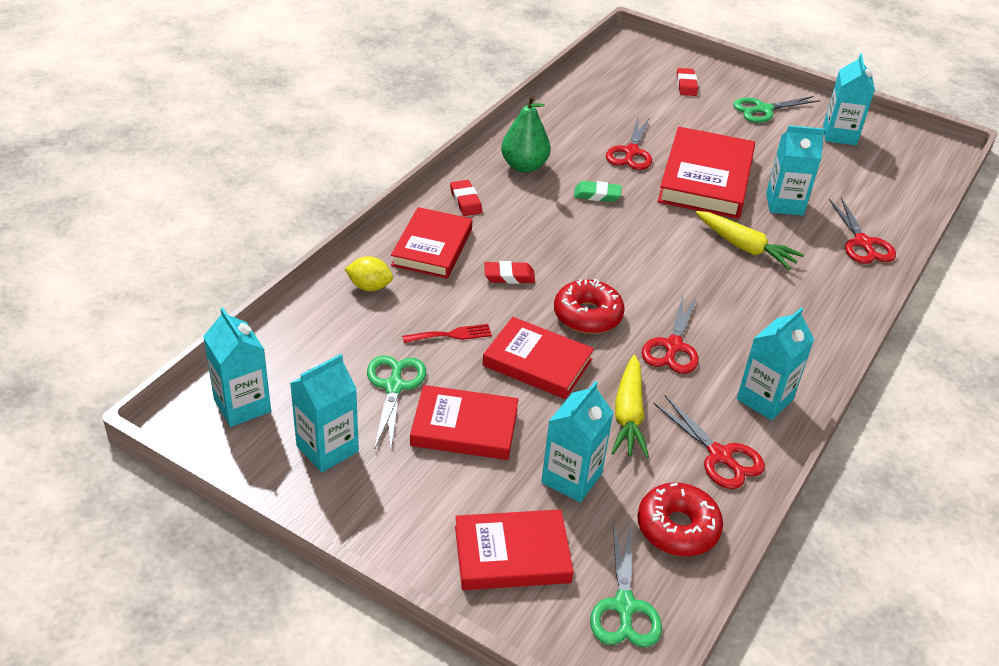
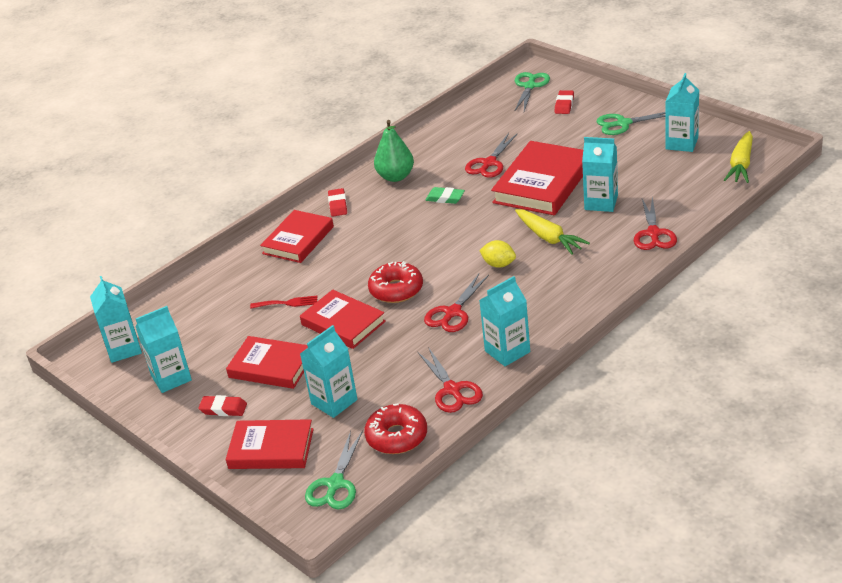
camera: 20 degrees right, 5 degrees down
(369, 287) = (241, 269): yellow lemon -> yellow lemon (498, 264)
(394, 386) = (232, 338): green scissors -> green scissors (530, 86)
(509, 276) = (348, 261): red eraser -> red eraser (223, 409)
(628, 415) = (395, 360): yellow carrot -> yellow carrot (741, 165)

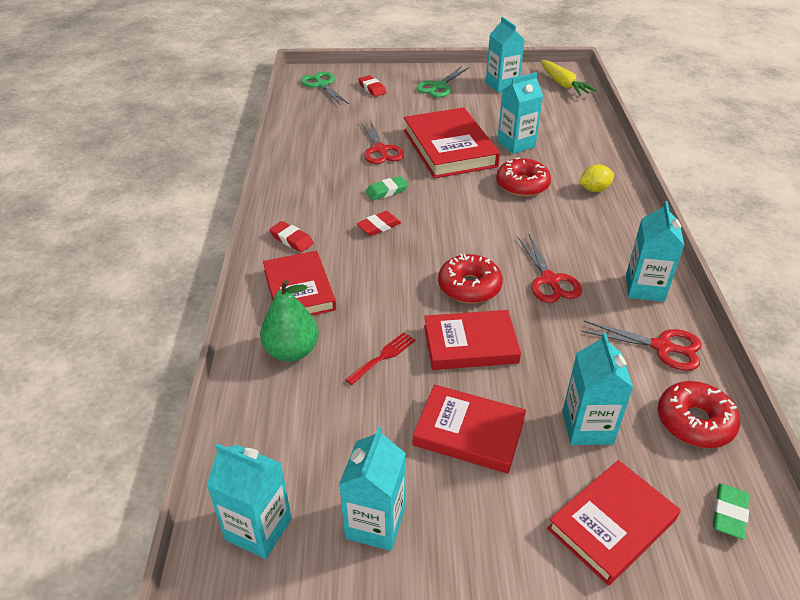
camera: 50 degrees left, 5 degrees up
(223, 409) = (492, 516): red eraser -> red eraser (378, 226)
(271, 366) = (469, 432): red book -> red book turned 45 degrees clockwise
(335, 484) = (729, 513): green scissors -> green eraser
(395, 177) = (312, 192): green pear -> green pear (292, 351)
(498, 264) = (519, 222): yellow lemon -> yellow lemon (594, 189)
(549, 238) = (522, 185): yellow carrot -> red donut
(653, 233) = (588, 149): red scissors -> none

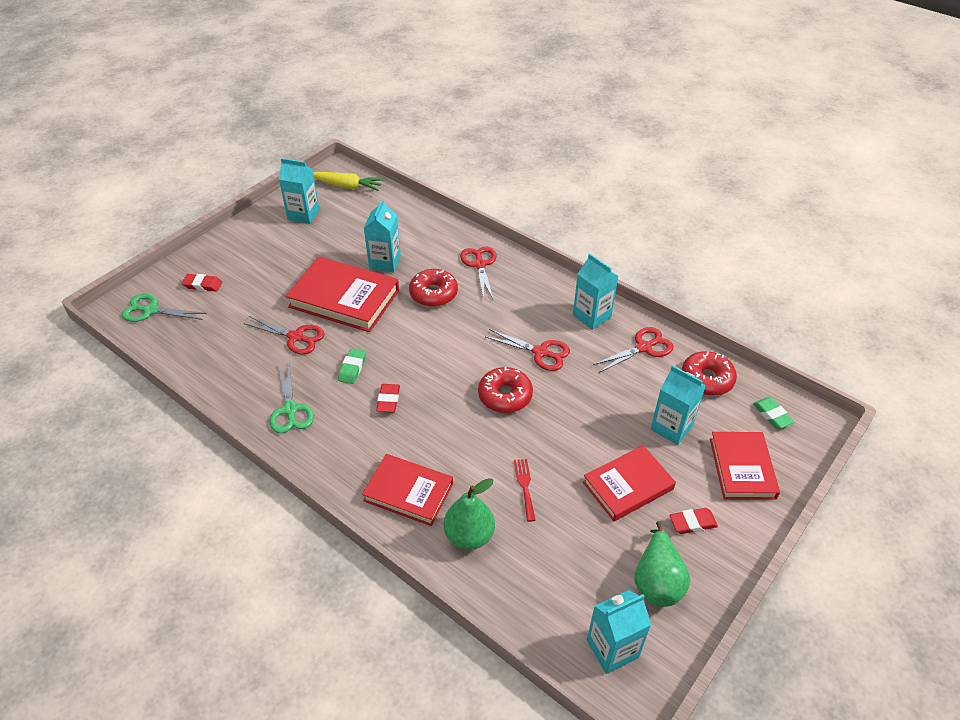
camera: 50 degrees left, 5 degrees up
(291, 239) = (344, 461): red eraser -> red eraser (692, 523)
(375, 523) = (657, 581): turquoise carton -> green pear
(439, 86) = (256, 247): green scissors -> green scissors (290, 410)
(470, 344) = (557, 433): red book -> none
(594, 189) = (480, 265): yellow lemon -> red scissors

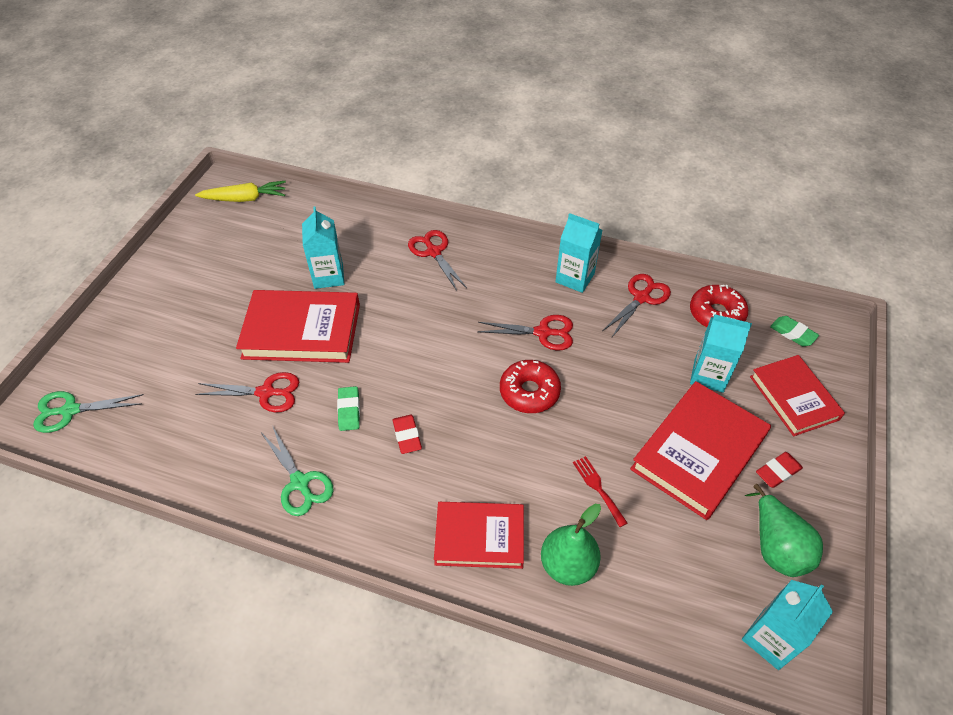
camera: 20 degrees left, 5 degrees up
(203, 285) = (123, 360): red eraser -> none
(303, 214) = (208, 244): turquoise carton -> none
(433, 293) = (399, 298): red donut -> none
(628, 486) = (698, 452): red book -> red book, size x1.50

